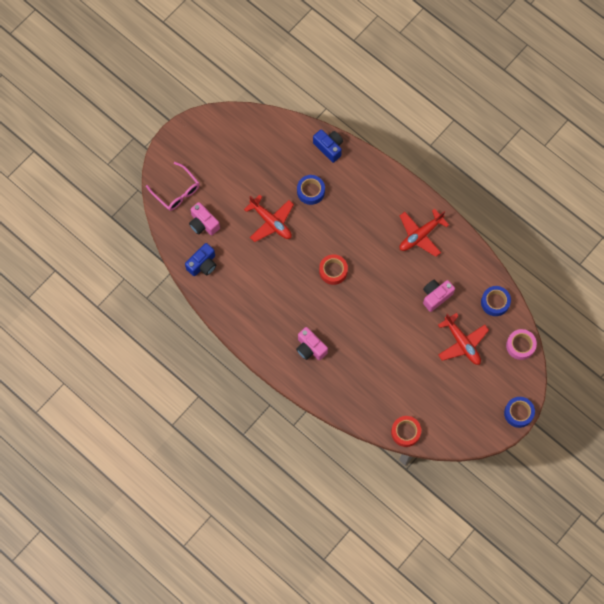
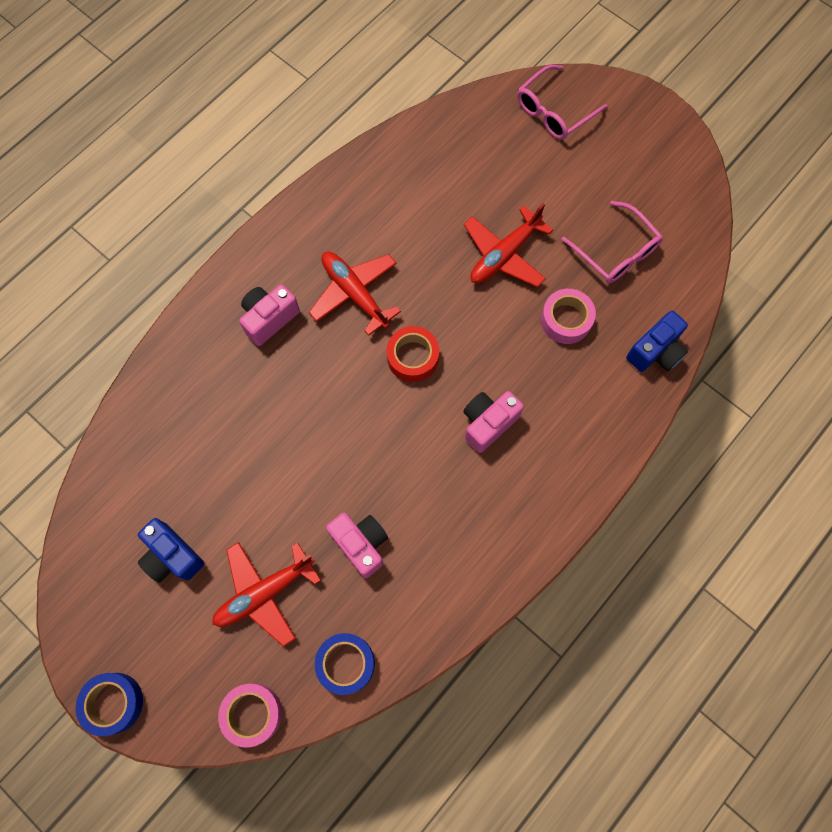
camera: 90 degrees right, 0 degrees up
(203, 224) = (497, 151): pink camera -> pink camera (488, 423)
(203, 264) = (424, 152): blue camera -> blue camera (172, 556)
(269, 163) = (615, 251): none -> pink glasses
(310, 191) = (566, 320): blue tape -> pink tape
(405, 432) = (99, 481): red tape -> none
(420, 235) = (486, 517): red plane -> red plane (355, 293)

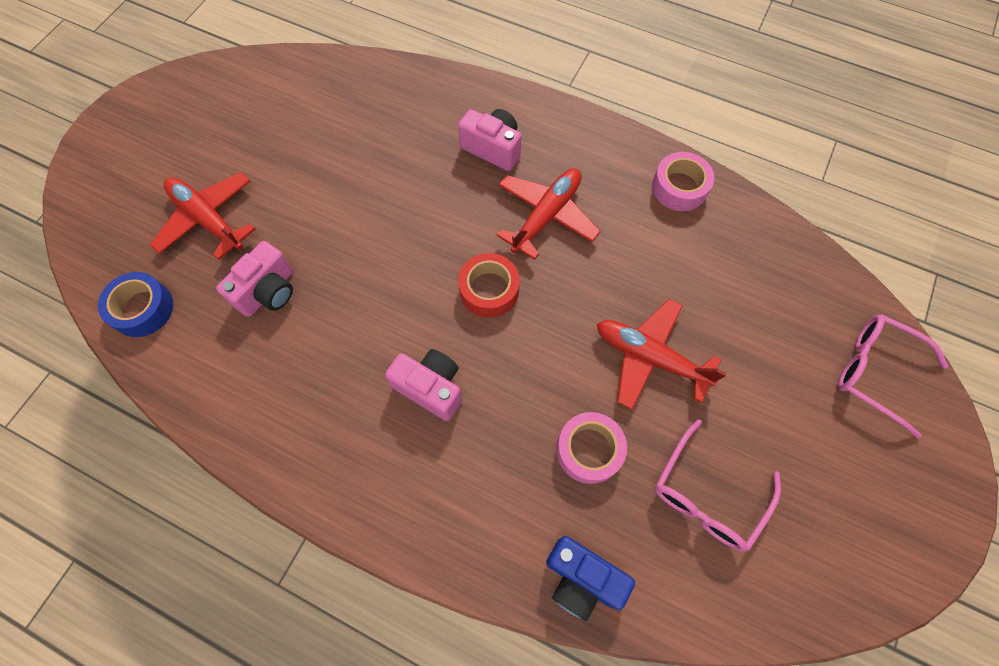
camera: 75 degrees right, 5 degrees down
(113, 703) = (98, 132): blue tape -> none
(172, 556) = (235, 137): blue camera -> none
(252, 713) = (90, 241): pink tape -> pink tape (679, 187)

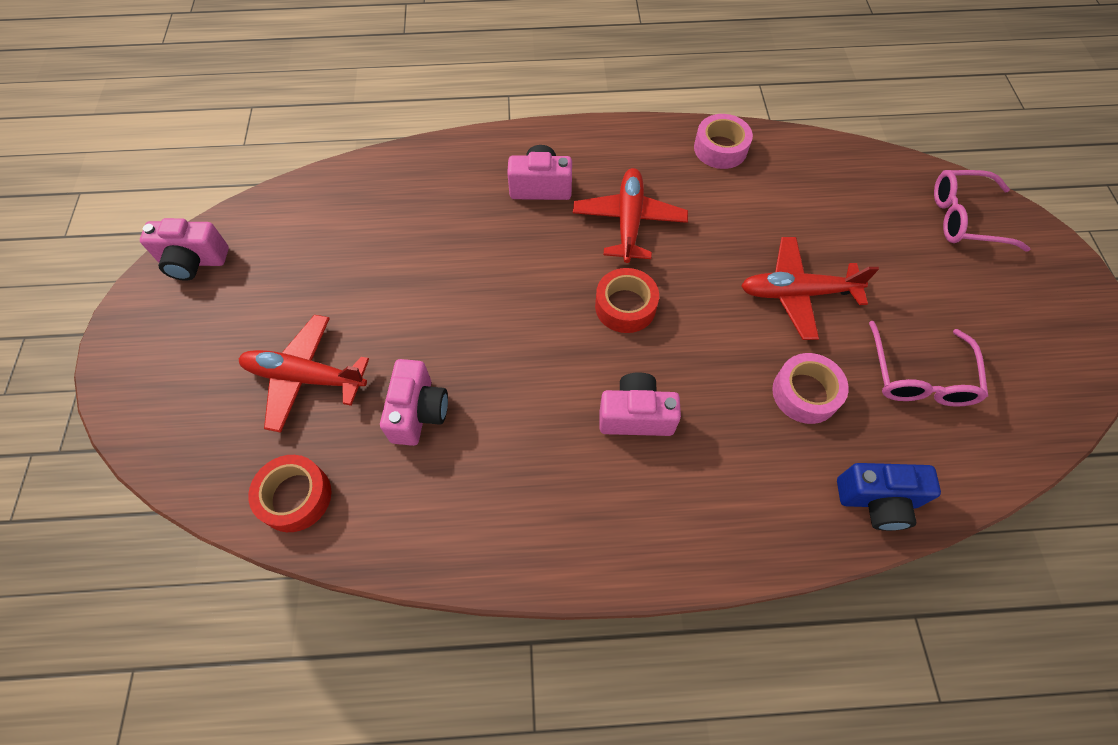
camera: 30 degrees left, 5 degrees down
(142, 309) = (295, 497): blue tape -> red tape
(191, 86) = (194, 261): none -> pink camera

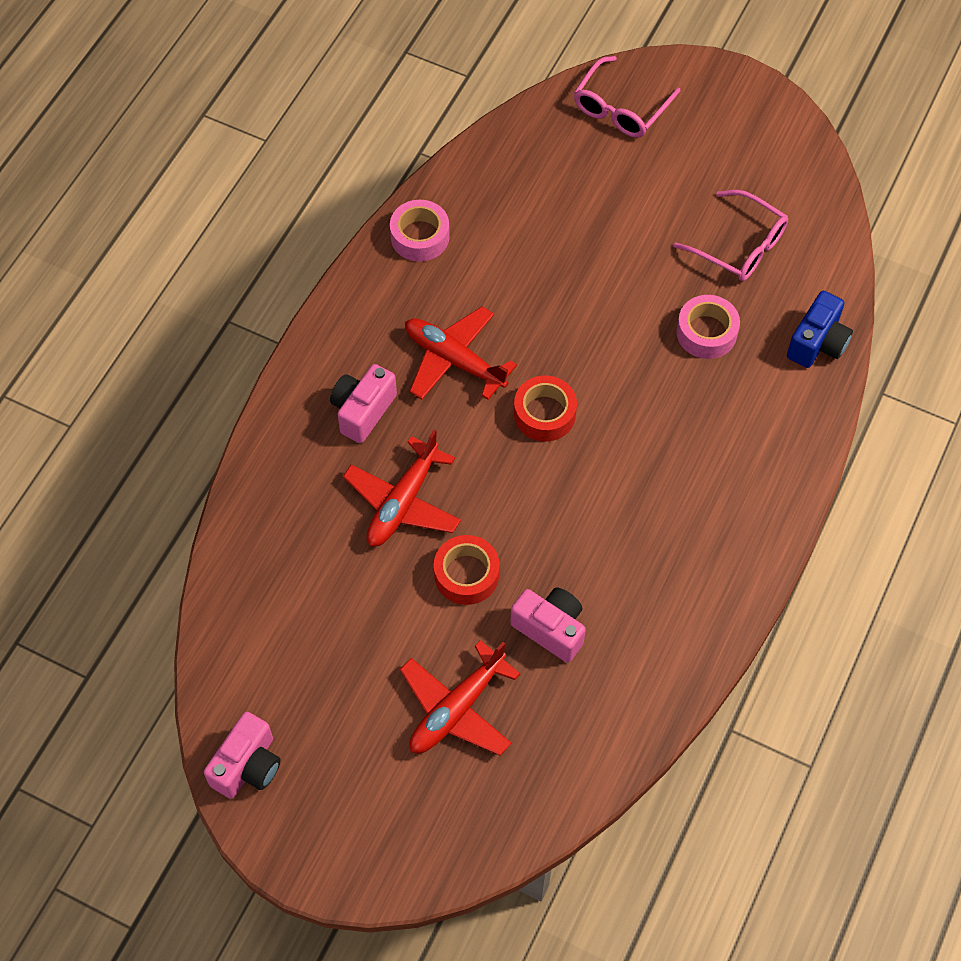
camera: 60 degrees left, 0 degrees up
(295, 497) = (575, 759): red tape -> red tape (466, 574)
(636, 415) = (653, 464): pink camera -> none
(797, 293) = (614, 278): red plane -> red plane (403, 502)

